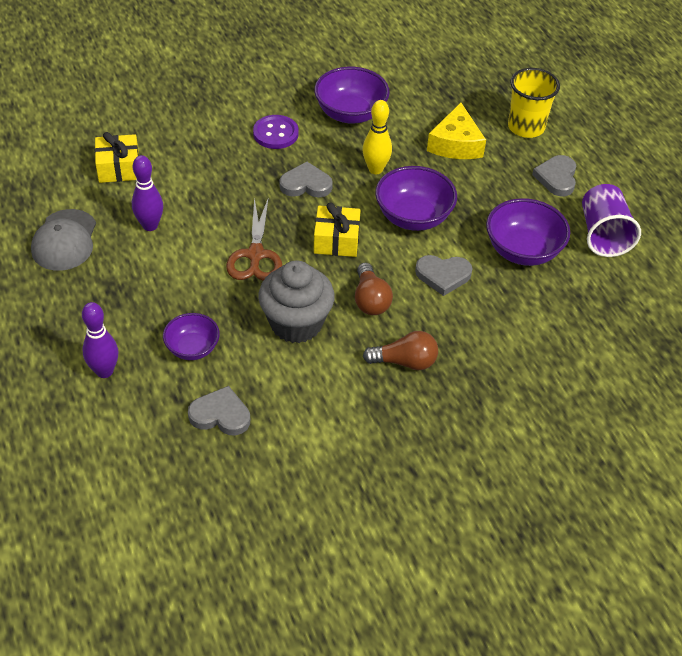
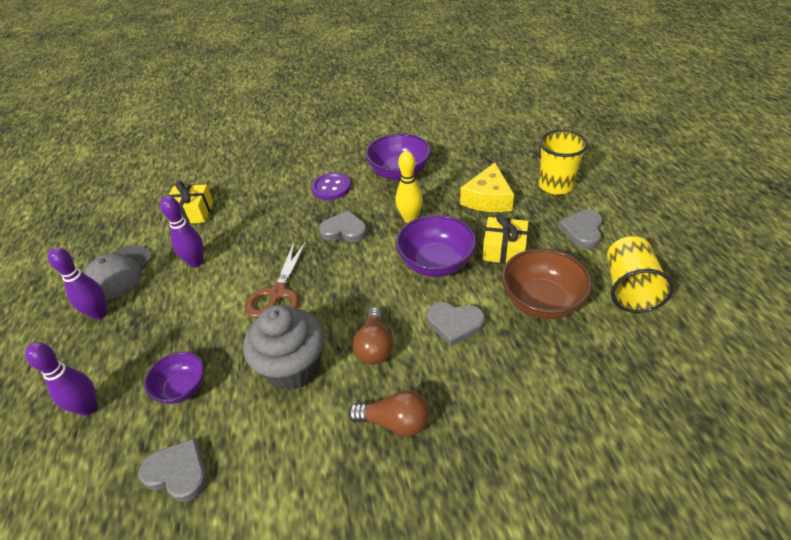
camera: 15 degrees right, 5 degrees down
(66, 284) = (99, 313): none -> purple bowling pin
(336, 240) = (357, 283): yellow gift -> yellow gift (504, 250)
(523, 251) = (541, 301): purple bowl -> brown bowl
(603, 235) = (629, 289): purple cup -> yellow cup

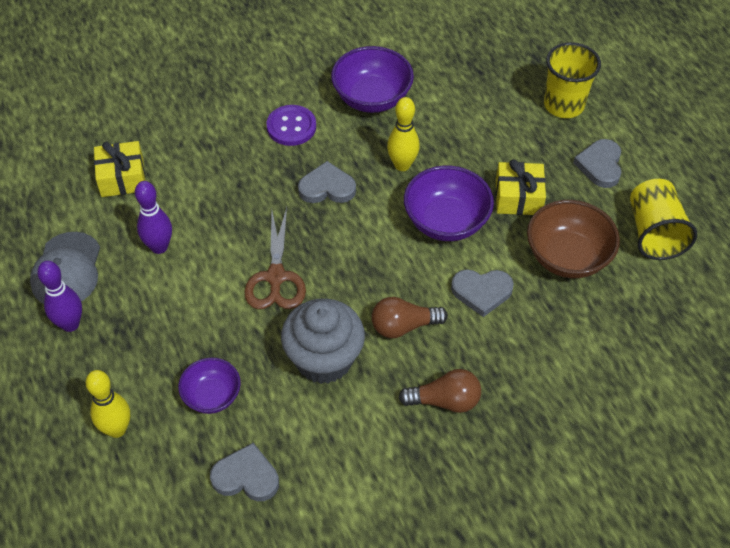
camera: 15 degrees left, 10 degrees up
(88, 408) = (117, 429): purple bowling pin -> yellow bowling pin
(374, 346) = (403, 326): brown light bulb -> brown light bulb turned 90 degrees clockwise
(488, 199) = (488, 129): yellow cheese -> none

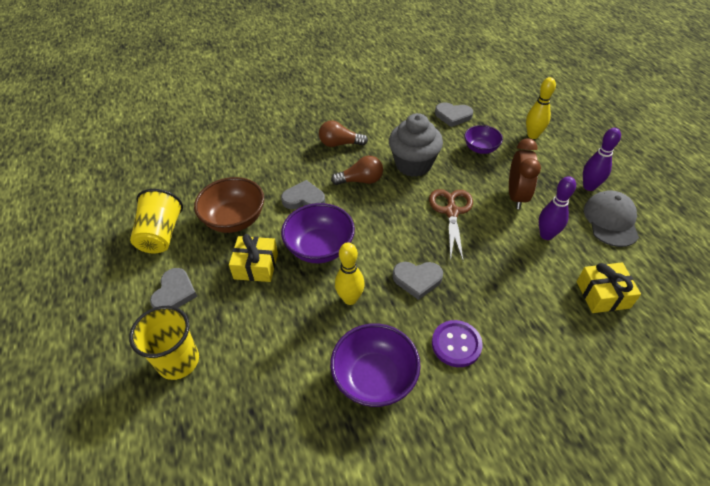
camera: 175 degrees left, 5 degrees down
(180, 305) = (516, 196): none -> brown clock

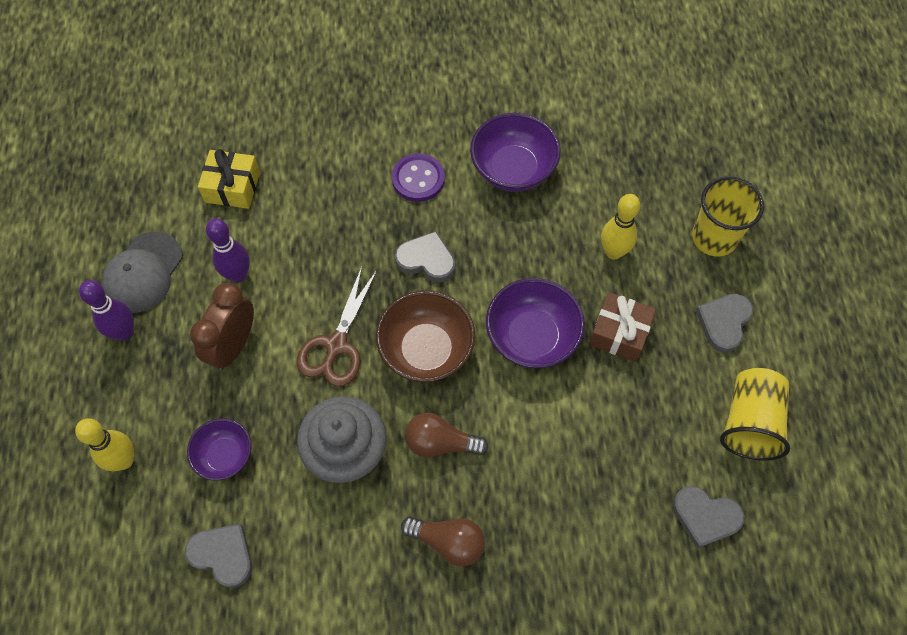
camera: 165 degrees left, 15 degrees up
(234, 220) = (643, 420): brown bowl -> brown bowl (426, 350)
(256, 266) = (619, 333): yellow gift -> brown gift
(304, 199) = (536, 431): grey heart -> grey heart (705, 517)
(350, 299) = (513, 257): yellow bowling pin -> yellow bowling pin (613, 252)

